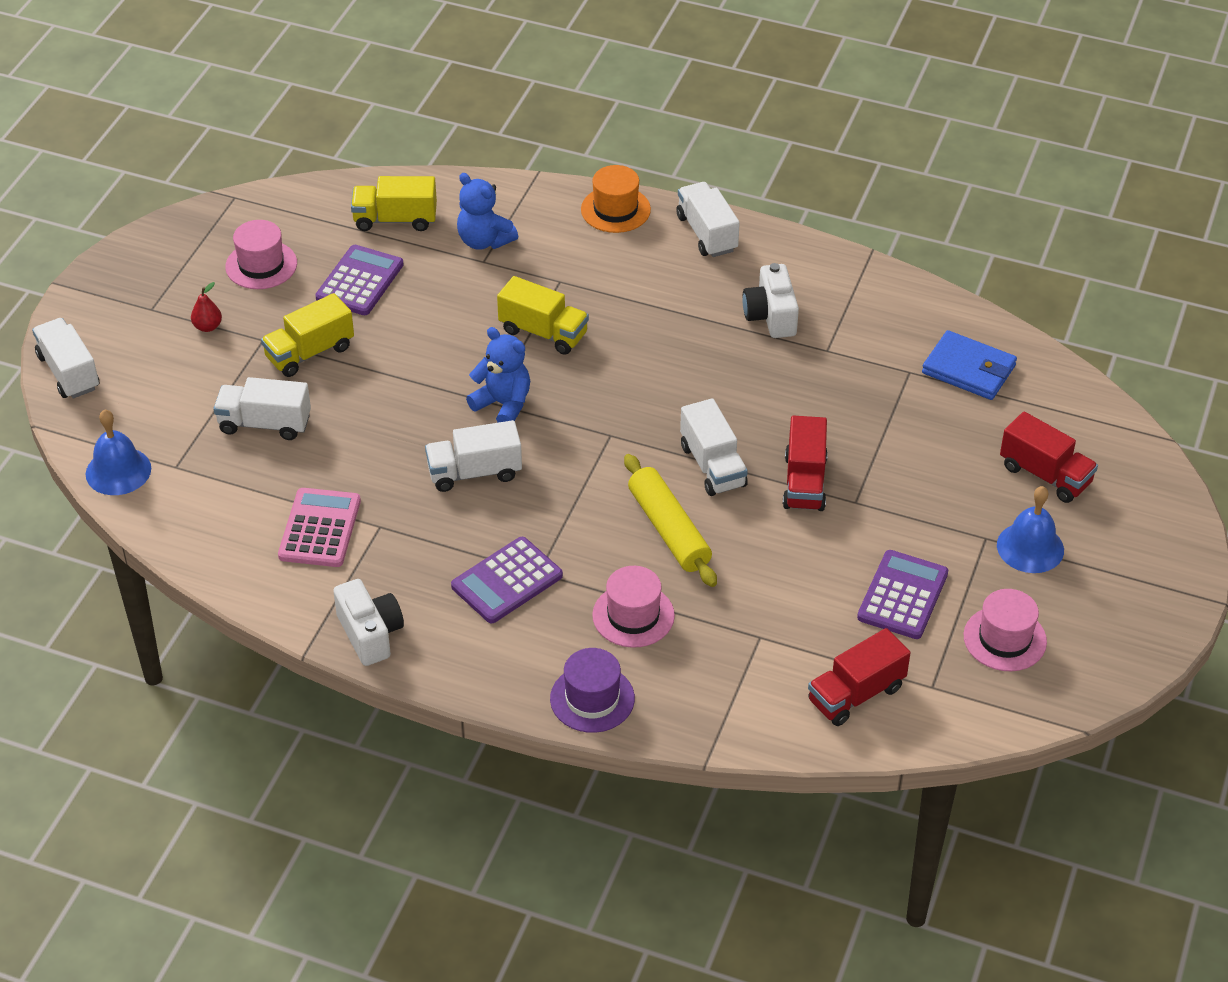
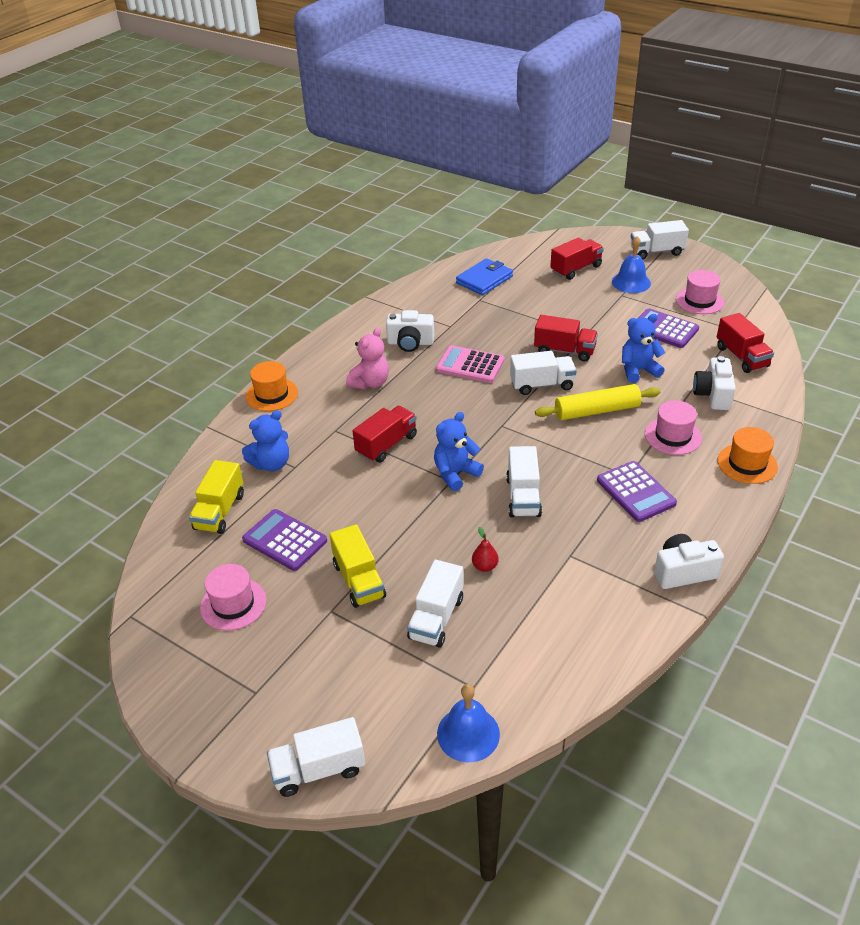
camera: 75 degrees left, 5 degrees down
(208, 327) = (298, 649): red pear -> red pear (485, 566)
(320, 528) = (567, 592): pink calculator -> pink calculator (470, 365)
(543, 332) = (386, 445): yellow truck -> red truck
(592, 698) = (747, 464): purple hat -> orange hat
(666, 293) = (370, 383): none -> pink teddy bear
(707, 233) = (318, 358): white truck -> white truck (656, 252)
(744, 659) = (713, 395): none -> white camera
(780, 570) = (638, 370): none -> blue teddy bear

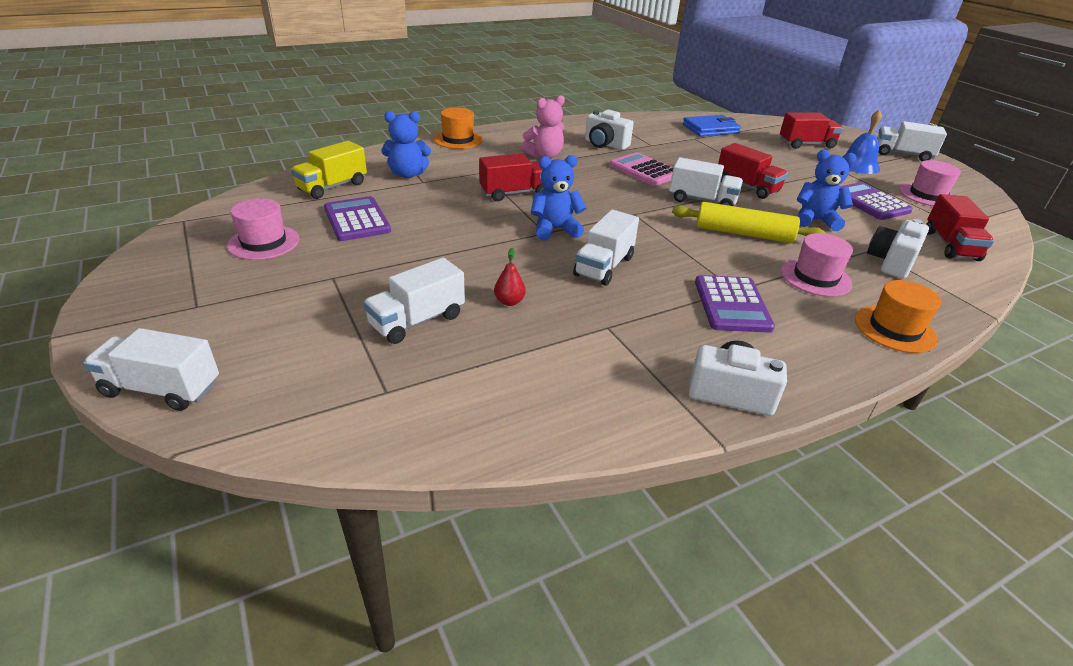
camera: 25 degrees right, 5 degrees down
(359, 580) = (382, 267): yellow truck -> none
(468, 733) = (332, 430): blue bell -> none

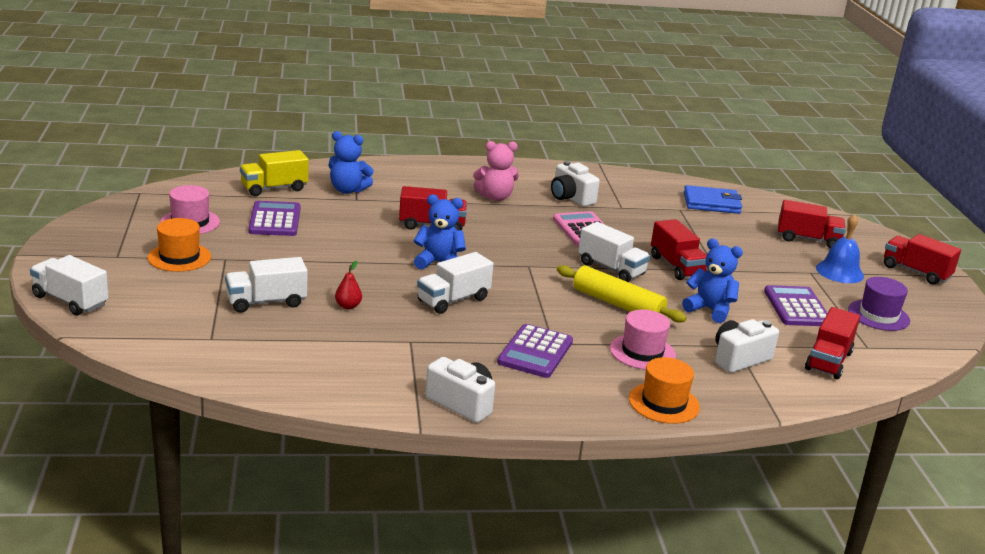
camera: 20 degrees right, 10 degrees down
(458, 140) = (423, 166): orange hat -> orange hat (179, 257)
(902, 154) = (916, 272): white truck -> red truck
(927, 195) = (878, 315): pink hat -> purple hat

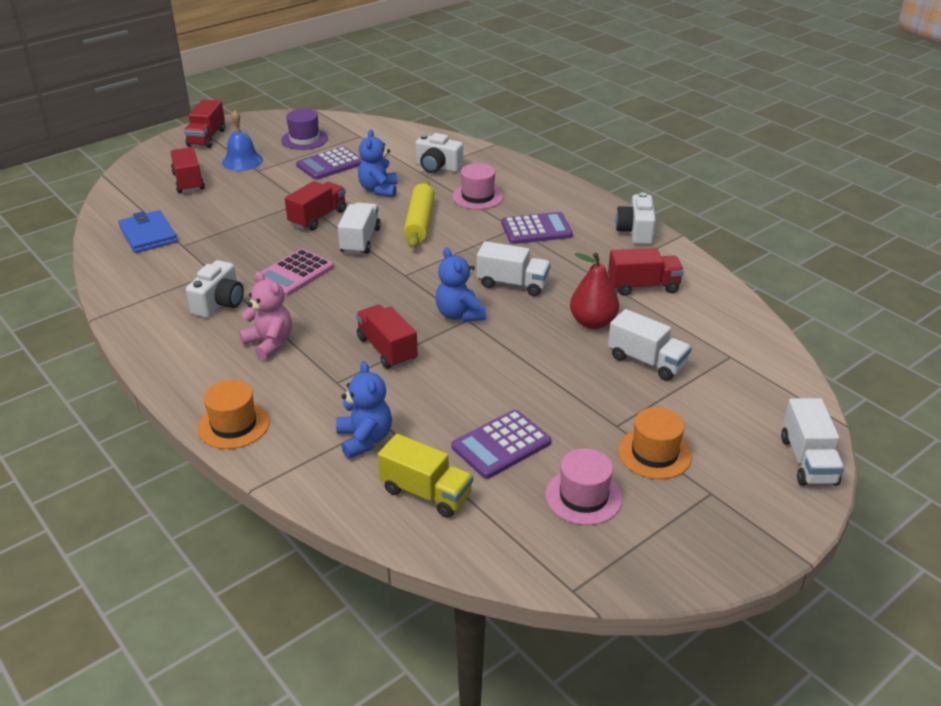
camera: 120 degrees left, 10 degrees up
(348, 306) = (592, 322): red pear -> red pear, size x1.88
(664, 403) = (530, 176): orange hat -> orange hat (234, 425)
(828, 361) = (398, 143): red truck -> red truck (643, 286)

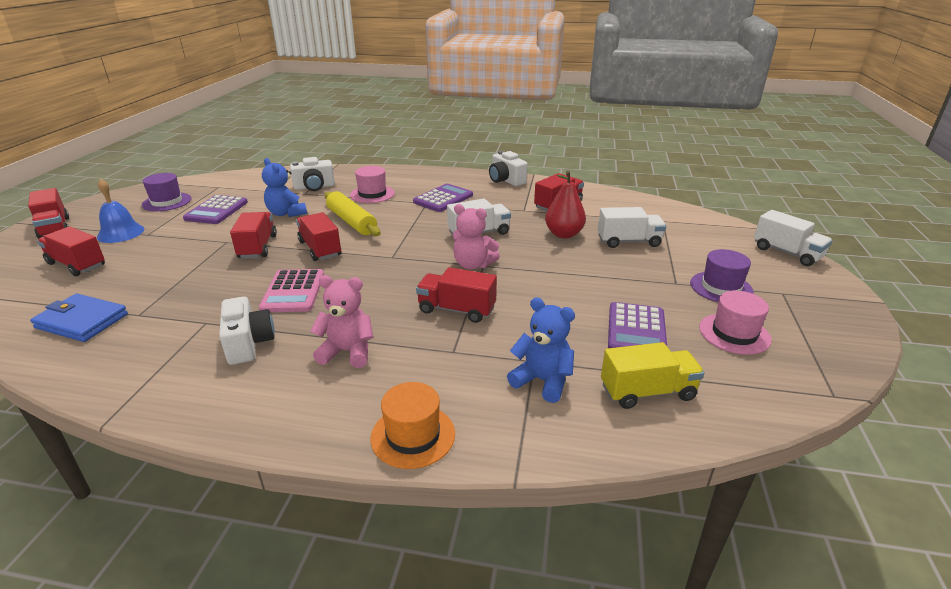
camera: 40 degrees left, 5 degrees down
(360, 241) = (320, 249): white truck -> red truck
(459, 315) = (473, 265): blue teddy bear -> pink teddy bear
(654, 453) = (721, 287): orange hat -> purple hat

